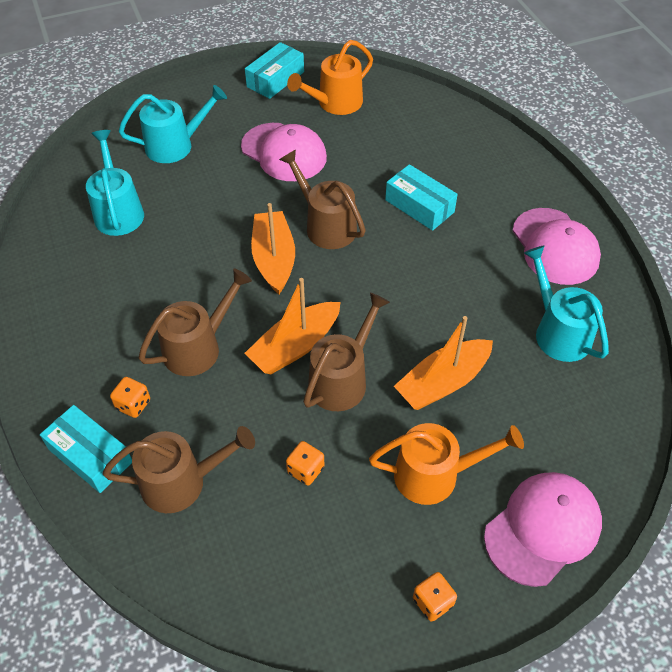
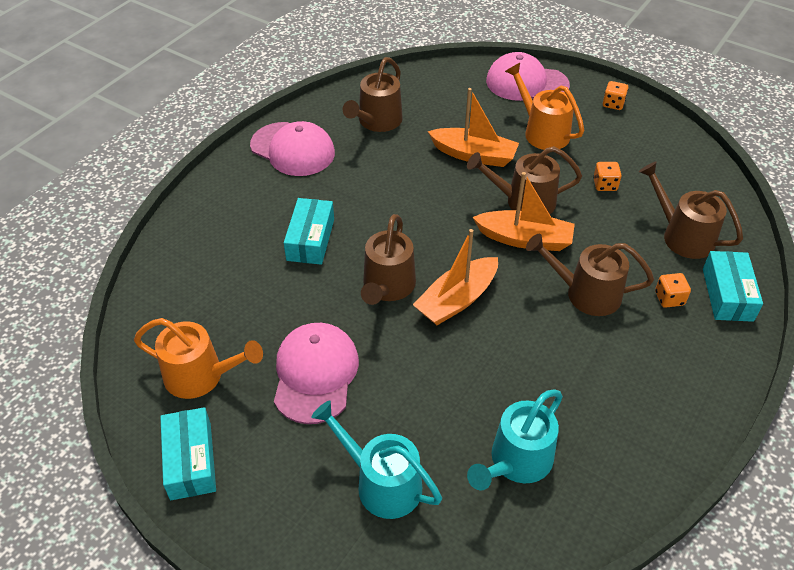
camera: 125 degrees left, 5 degrees down
(275, 79) = (191, 461): turquoise box -> turquoise box turned 75 degrees clockwise
(555, 246) = (293, 149): pink cap -> pink cap turned 90 degrees clockwise
(558, 332) = (377, 121): turquoise watering can -> brown watering can

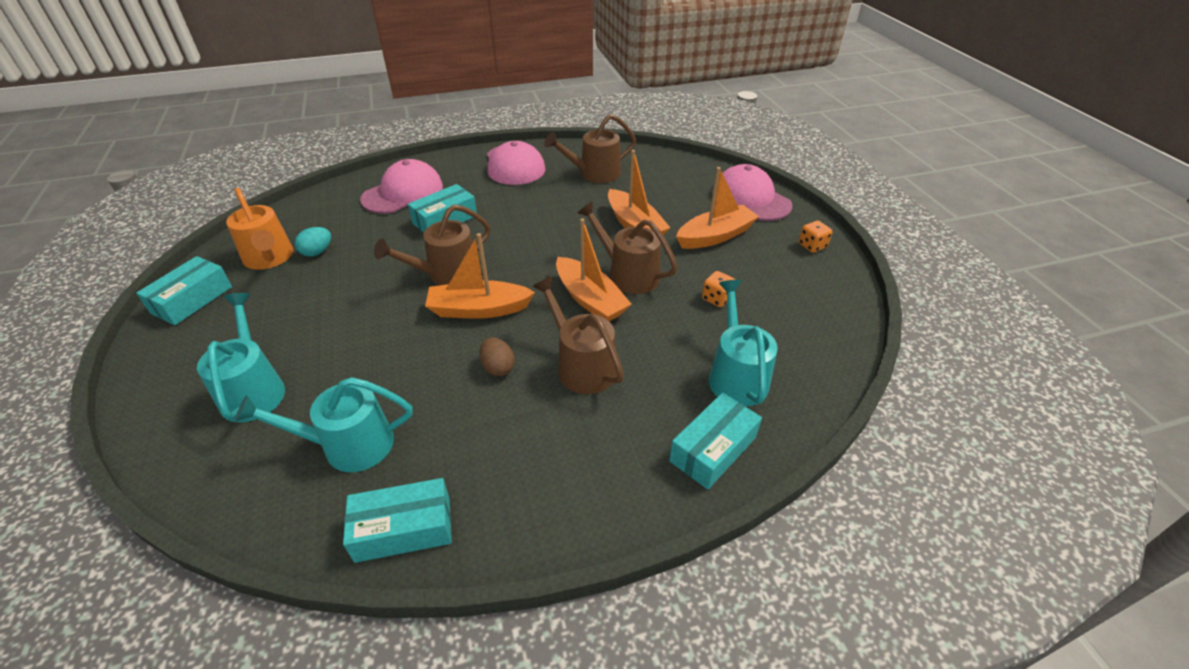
camera: 40 degrees right, 5 degrees down
(239, 341) = (317, 252): none -> turquoise egg
(315, 374) = (324, 297): pink cap -> pink cap (403, 193)
(535, 334) = (498, 367): none -> brown egg
(542, 132) = (715, 236): orange watering can -> orange boat
(630, 480) = (403, 529): none -> turquoise box
(669, 298) = (649, 415): orange dice -> none
(682, 236) = (736, 375): brown watering can -> turquoise watering can

